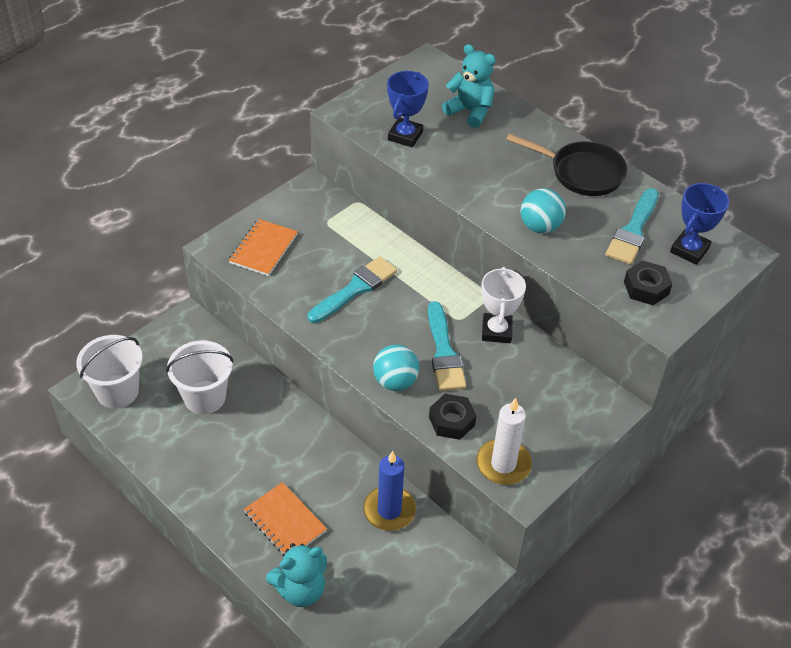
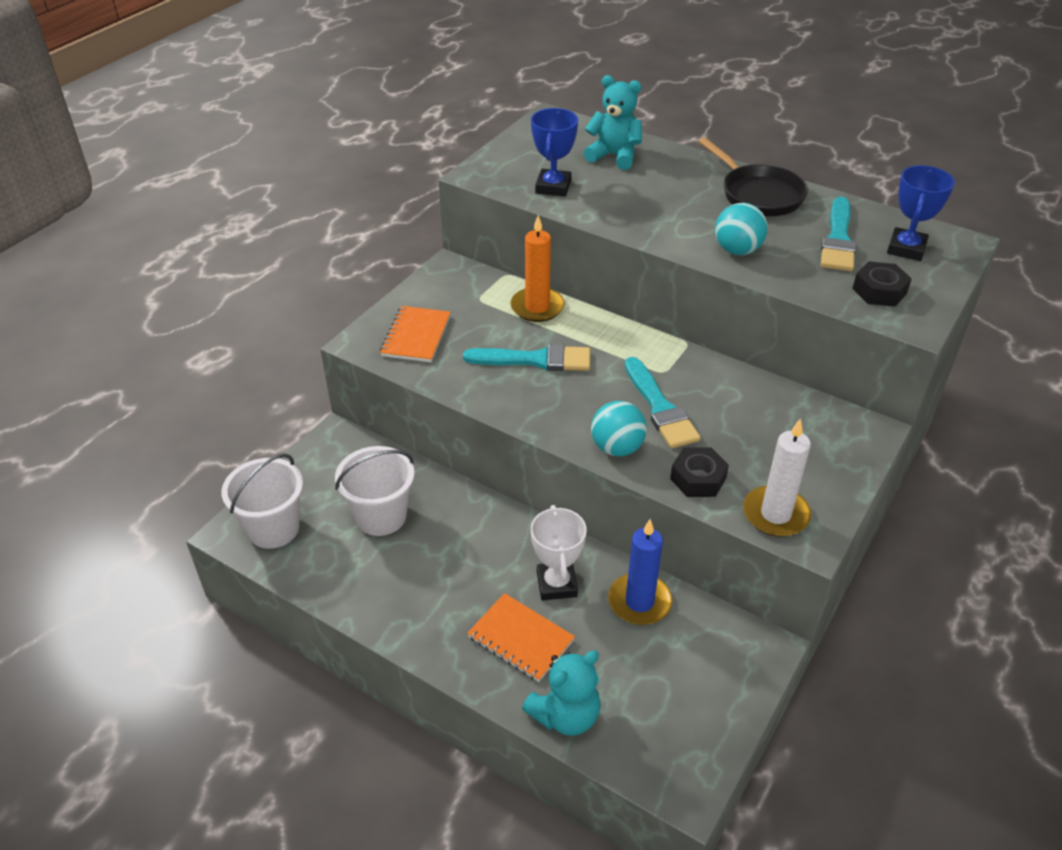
camera: 10 degrees left, 5 degrees down
(355, 289) = (535, 360): turquoise brush -> turquoise brush turned 60 degrees clockwise
(373, 239) = (537, 307): none -> orange candle
(496, 331) = (709, 377): white trophy -> white trophy (556, 584)
(582, 173) = (758, 194): black pan -> black pan turned 45 degrees clockwise

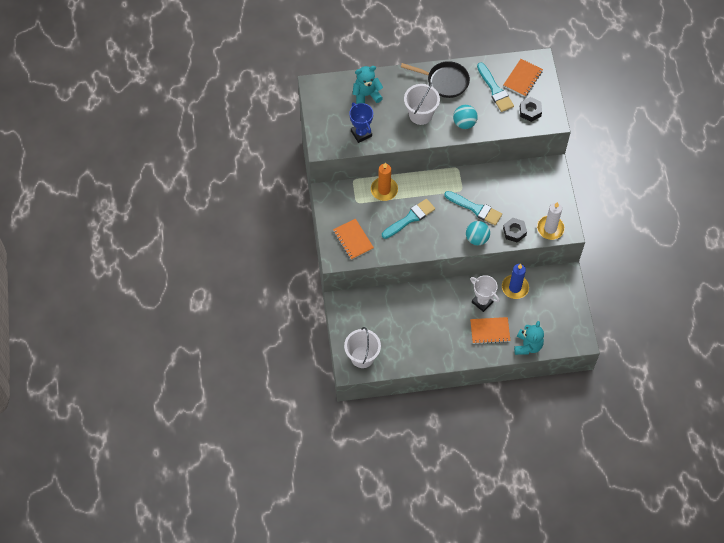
camera: 40 degrees left, 20 degrees up
(381, 516) = (395, 322): white bucket -> white bucket (420, 114)
(906, 249) = (522, 78): blue trophy -> orange notebook

